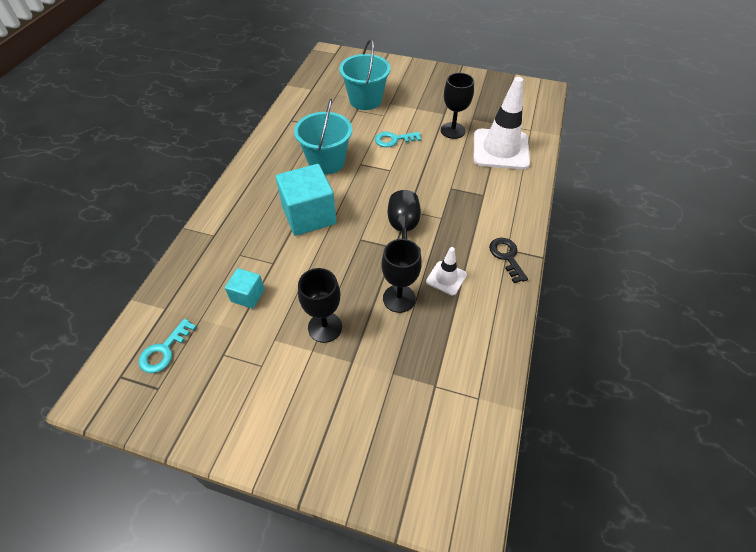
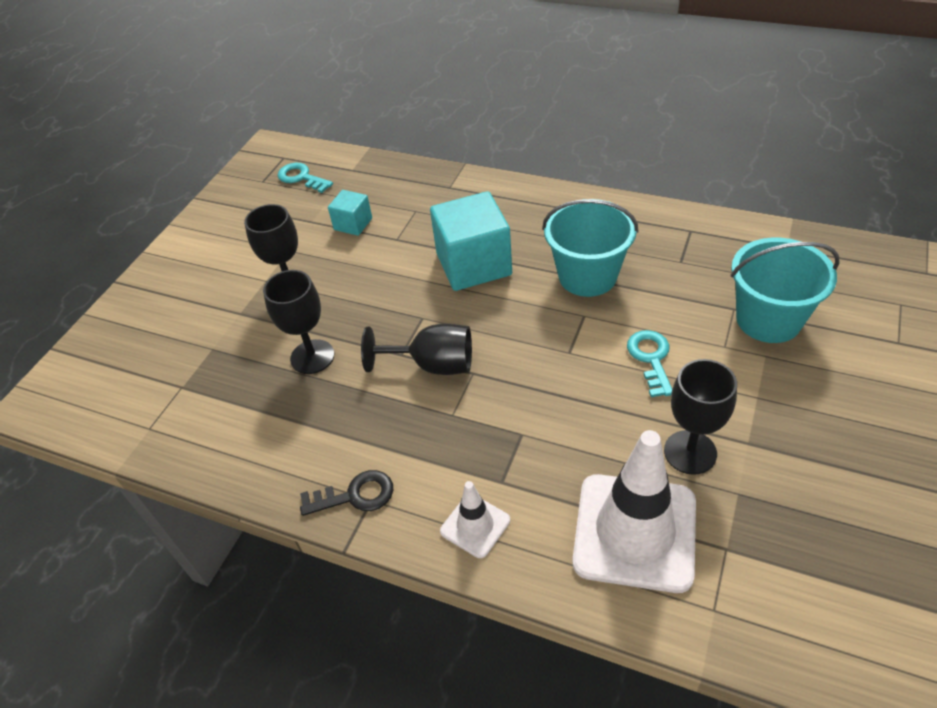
camera: 100 degrees right, 5 degrees down
(446, 278) = (332, 410): white traffic cone -> white traffic cone (475, 526)

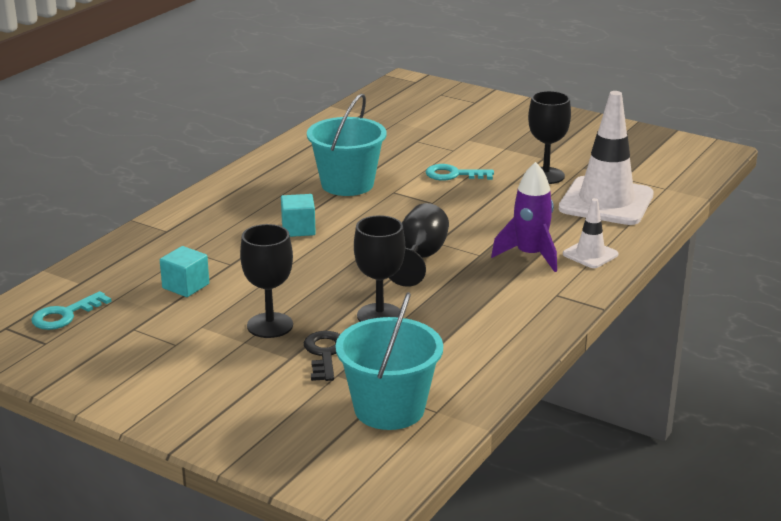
camera: 85 degrees left, 20 degrees down
(355, 495) = (550, 300): black key -> black key (324, 353)
(459, 462) = (530, 255): none -> purple rocket
(474, 264) = (298, 229): turquoise cube -> turquoise cube, size x0.51
(768, 319) = (434, 132): turquoise bucket -> turquoise bucket (389, 409)

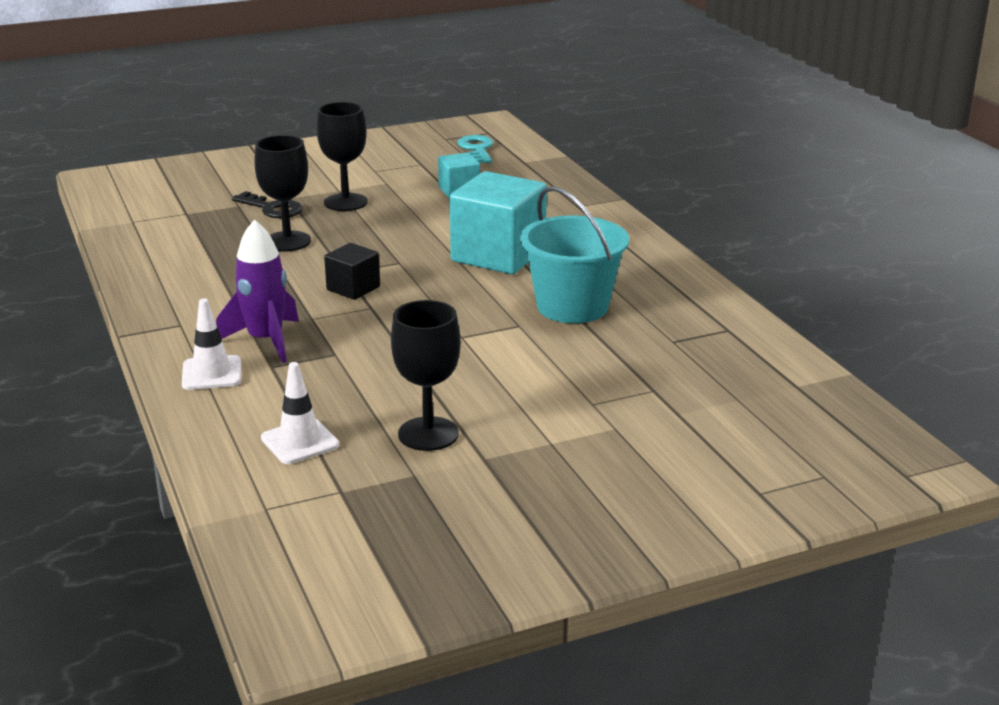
camera: 125 degrees right, 0 degrees up
(298, 229) = (498, 255): turquoise cube -> turquoise cube, size x1.95
(389, 409) = (166, 208): turquoise bucket -> none
(419, 258) = (353, 288): black goblet -> black cube
(453, 174) = (515, 374): turquoise key -> none
(606, 202) = (300, 442): white traffic cone -> white traffic cone, size x0.49

